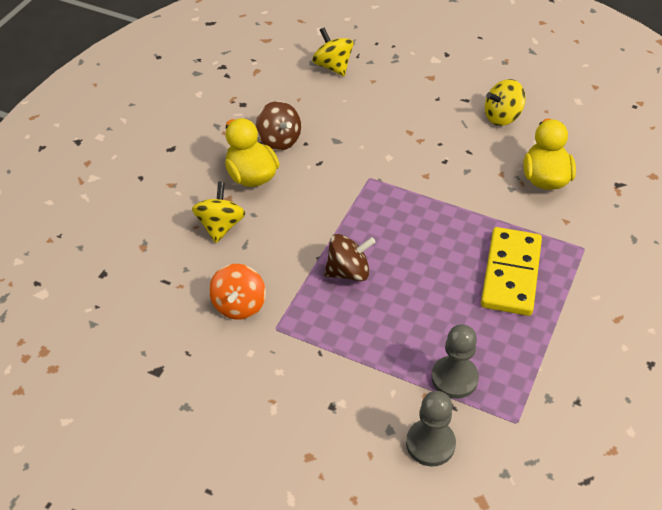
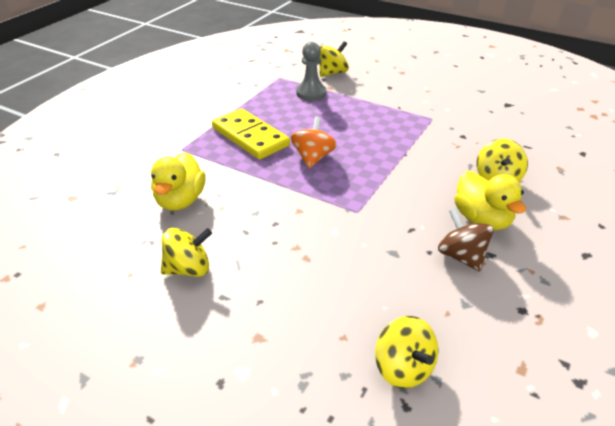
camera: 175 degrees left, 10 degrees down
(239, 305) = (463, 130): orange spinning top -> orange spinning top (313, 158)
(348, 272) = (379, 144): brown spinning top -> none
(430, 444) = (332, 73): grey pawn -> yellow spinning top
(511, 274) = (250, 137): yellow domino -> yellow domino turned 60 degrees counterclockwise

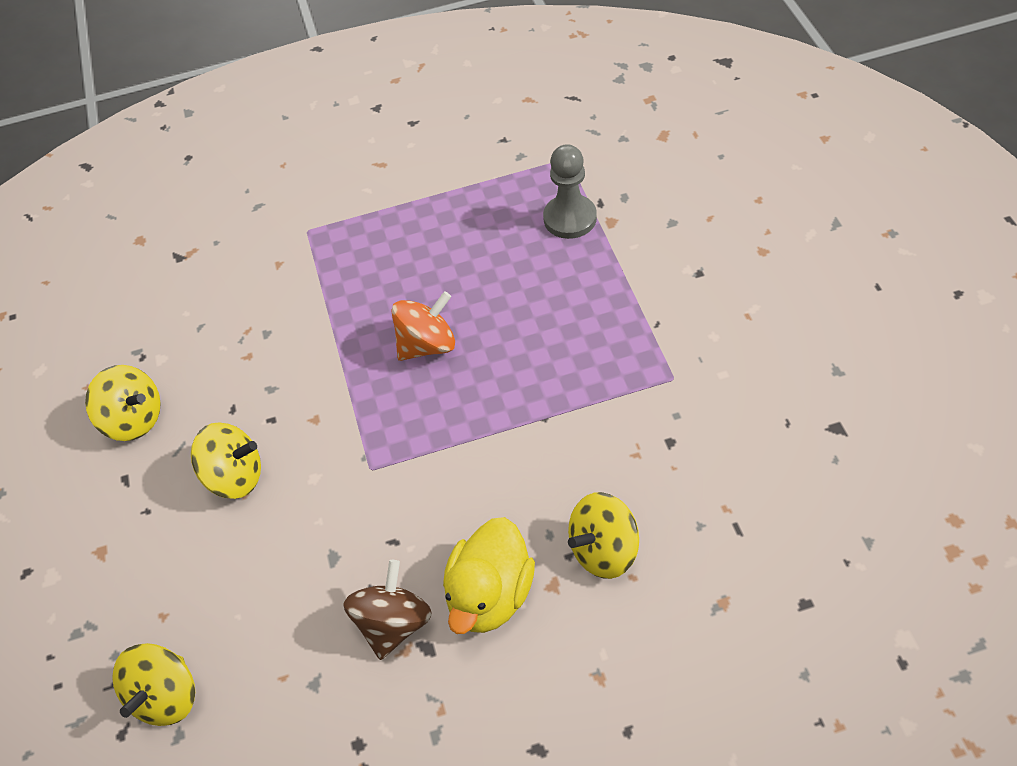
camera: 50 degrees right, 15 degrees up
(180, 201) = (222, 316): yellow duck -> none
(250, 137) = (399, 258): yellow domino -> none
(332, 73) = (652, 191): yellow spinning top -> yellow spinning top (235, 476)

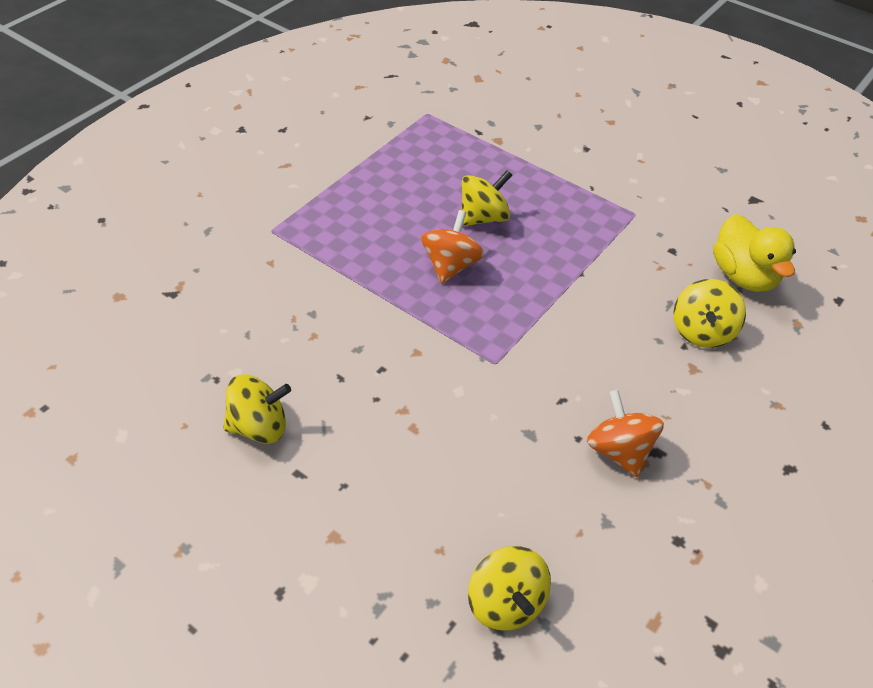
camera: 45 degrees left, 5 degrees down
(235, 476) = (394, 422): yellow spinning top -> yellow spinning top (483, 217)
(393, 624) = (619, 451): brown spinning top -> orange spinning top
(490, 595) = (662, 396): yellow duck -> yellow duck (743, 276)
(570, 218) = (468, 148): grey pawn -> none

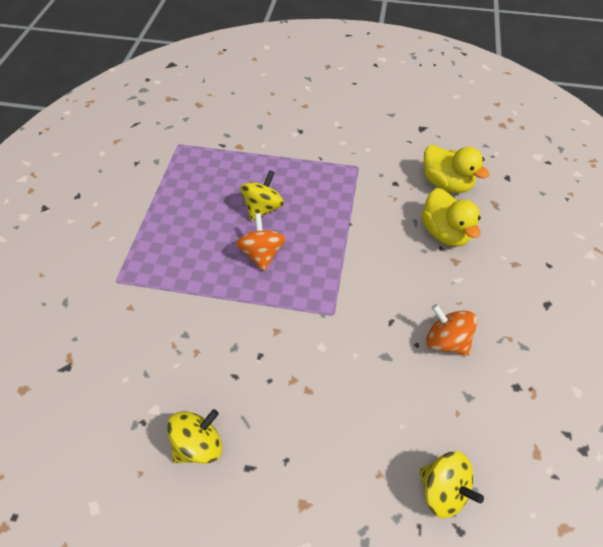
camera: 25 degrees left, 5 degrees up
(702, 331) = (445, 233): yellow spinning top -> yellow duck

